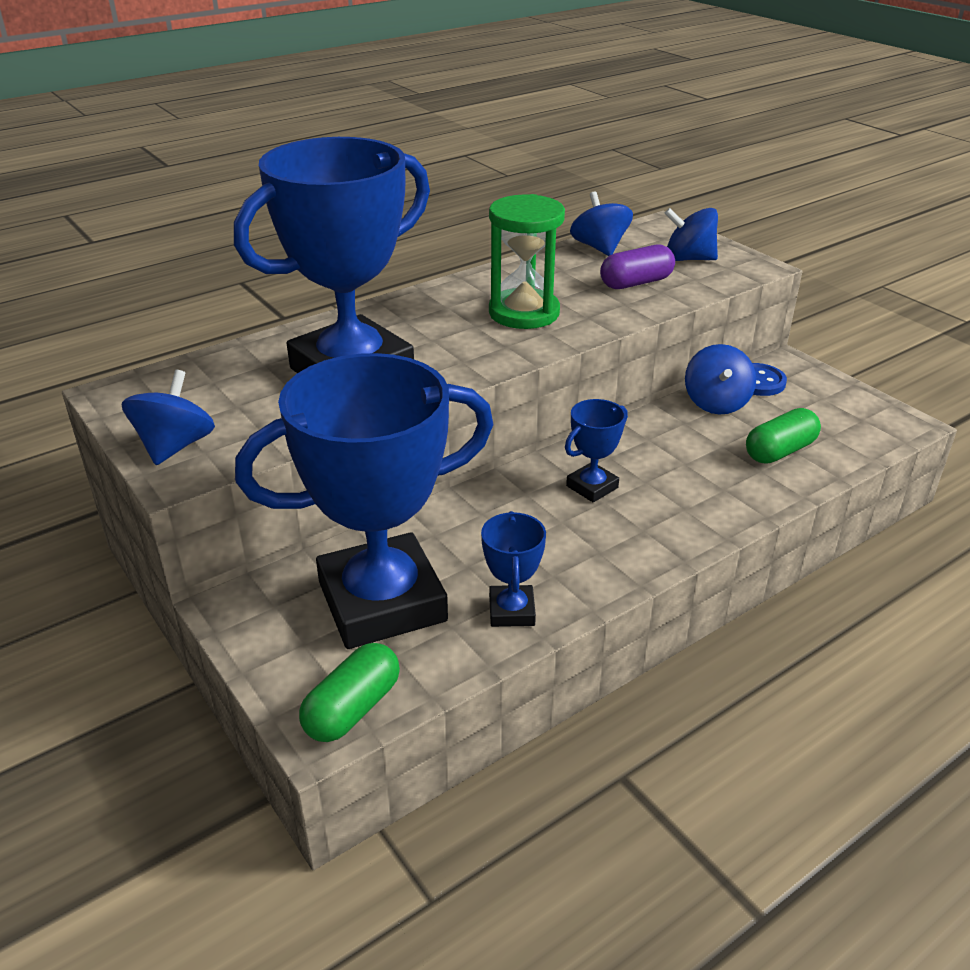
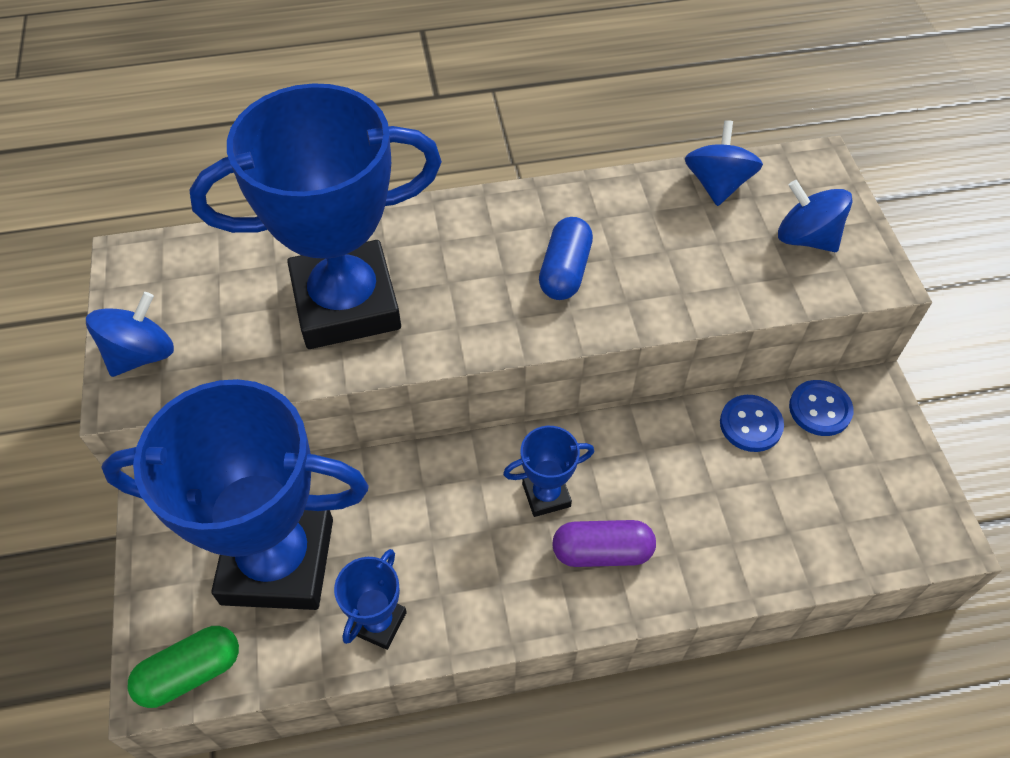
camera: 25 degrees right, 20 degrees up
(524, 313) = (564, 271): green hourglass -> blue capsule
(636, 283) = (717, 261): purple capsule -> purple capsule (602, 552)
(716, 403) = (750, 424): blue spinning top -> blue button
(779, 451) = (771, 523): green capsule -> none

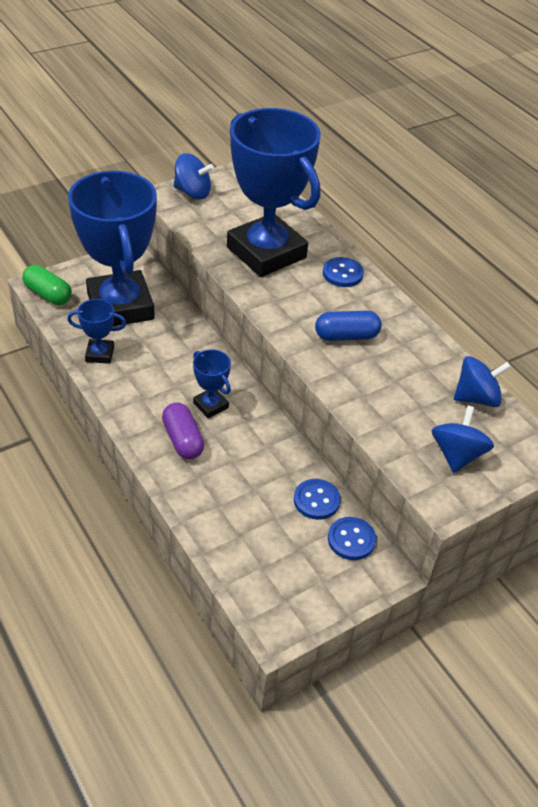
camera: 65 degrees right, 10 degrees down
(435, 231) = (342, 273): none -> blue button

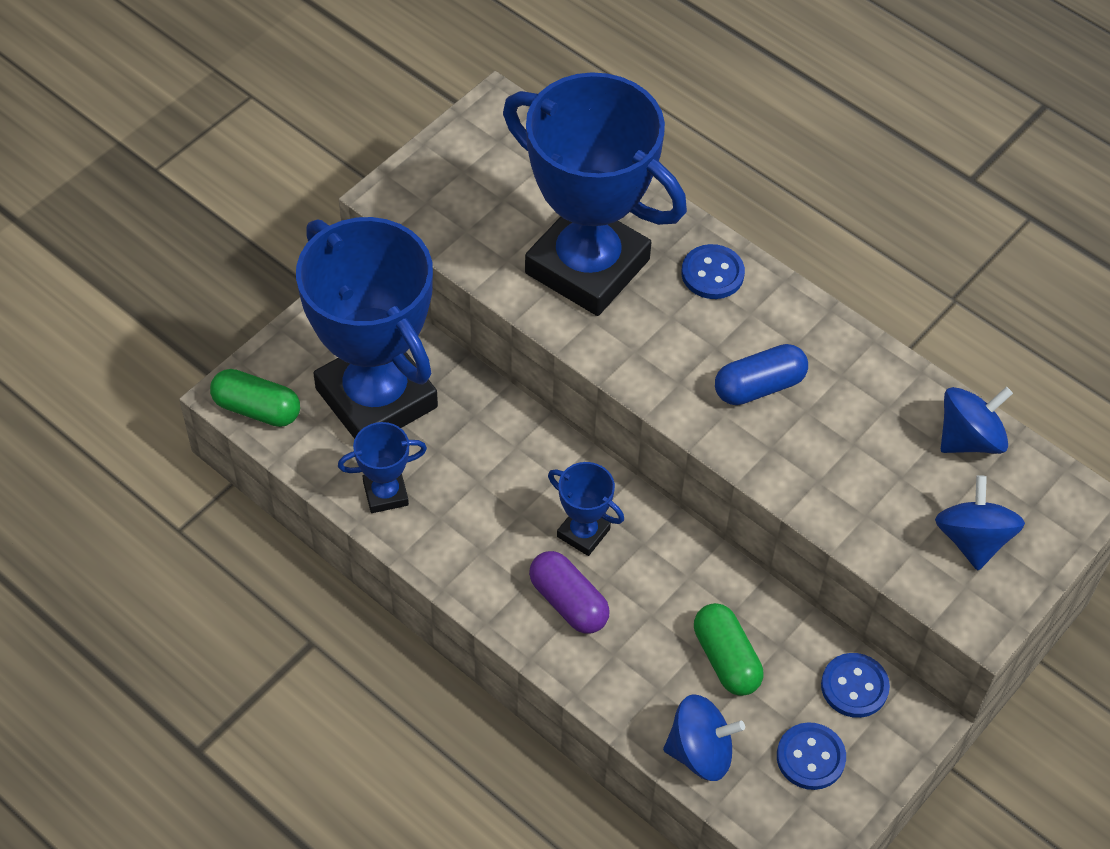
camera: 15 degrees left, 10 degrees up
(192, 192) = (428, 180): blue spinning top -> blue spinning top (700, 752)
(270, 499) = (726, 659): none -> green capsule
(316, 500) = (787, 641): blue button -> blue button (810, 757)

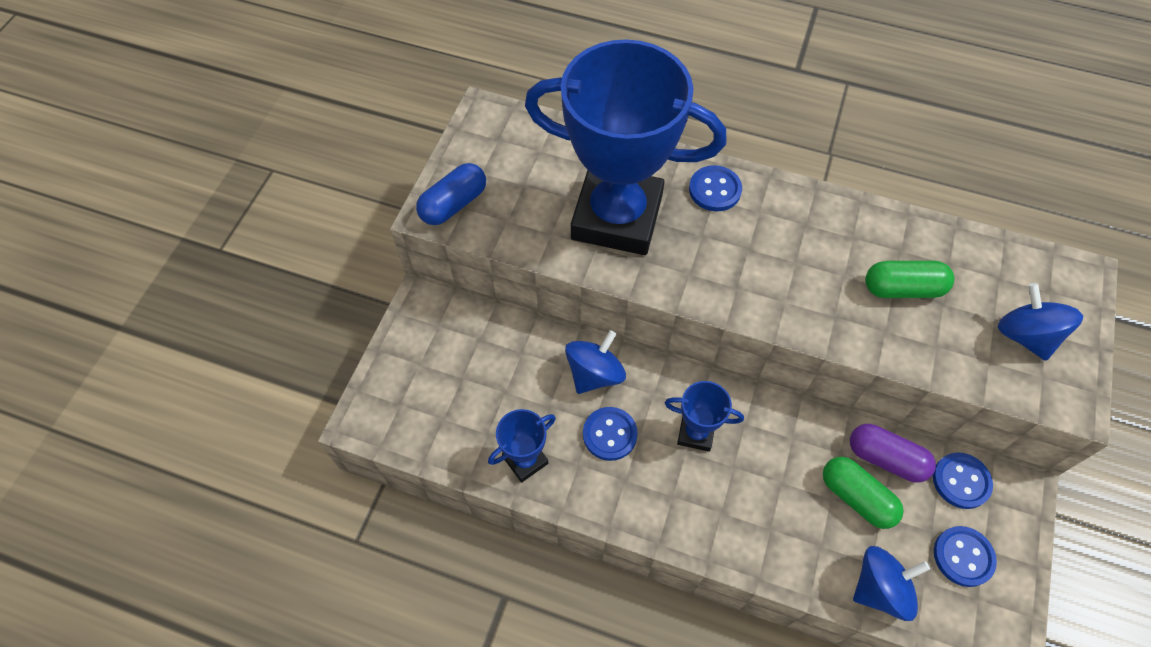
camera: 20 degrees left, 5 degrees up
(257, 409) = (387, 426): green capsule -> green capsule (902, 288)
(376, 398) = (481, 380): blue trophy -> none
(488, 501) = (609, 434): none -> blue button
(568, 602) = (713, 498): purple capsule -> purple capsule (886, 458)
(759, 386) = (798, 268): blue capsule -> blue capsule (453, 204)
(969, 438) = (973, 254): blue spinning top -> blue spinning top (595, 374)

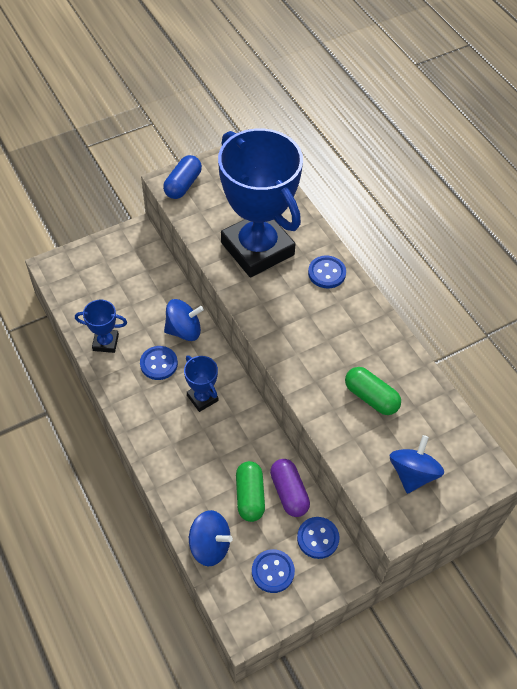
camera: 40 degrees right, 5 degrees down
(453, 204) = (183, 185): blue capsule -> blue capsule turned 60 degrees counterclockwise

